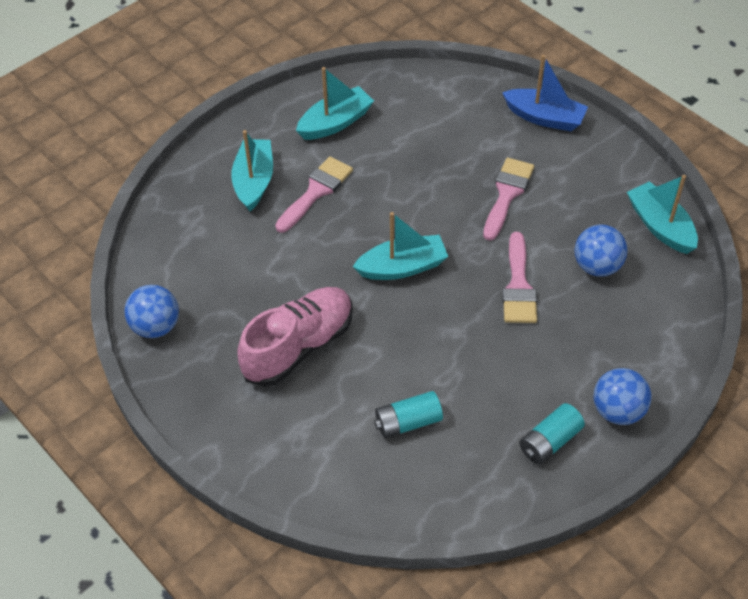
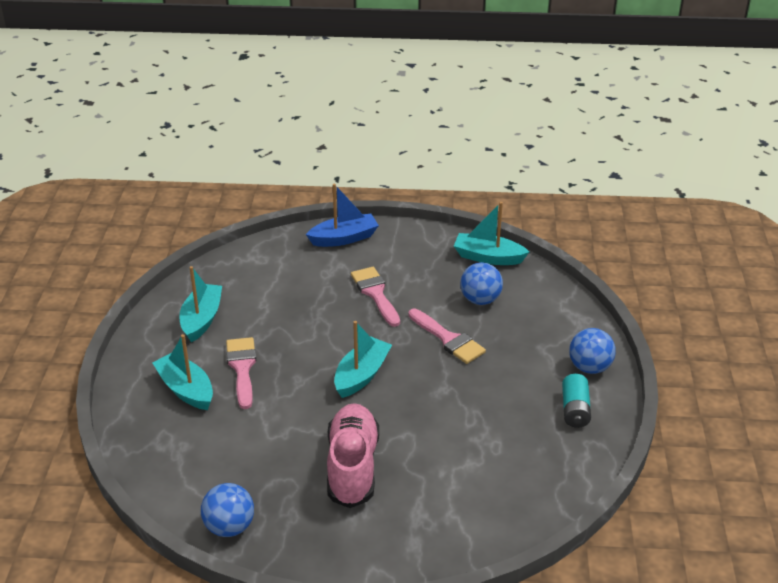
camera: 45 degrees left, 15 degrees down
(408, 422) = (481, 459): turquoise battery -> none

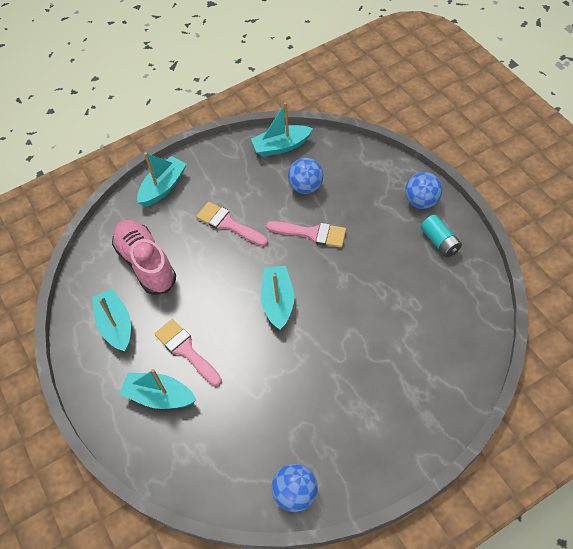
camera: 30 degrees left, 20 degrees up
(344, 238) = (163, 187): blue boat -> turquoise boat
(352, 467) = (336, 383): pink shoe -> pink shoe (146, 263)

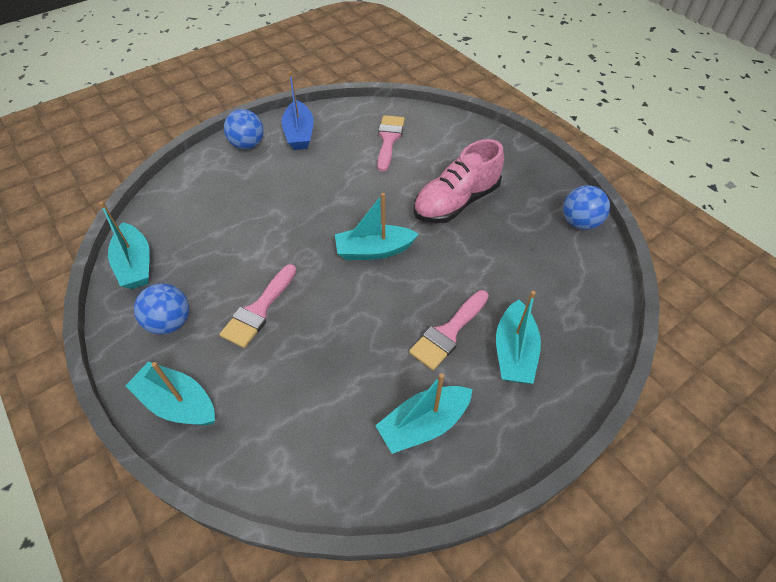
camera: 100 degrees left, 5 degrees down
(146, 263) = (319, 402): pink shoe -> pink shoe (456, 202)
(306, 187) = (210, 236): blue ball -> blue ball (170, 322)
(311, 233) = (281, 227): pink brush -> pink brush (389, 139)
(439, 241) = (299, 134): turquoise battery -> blue boat

